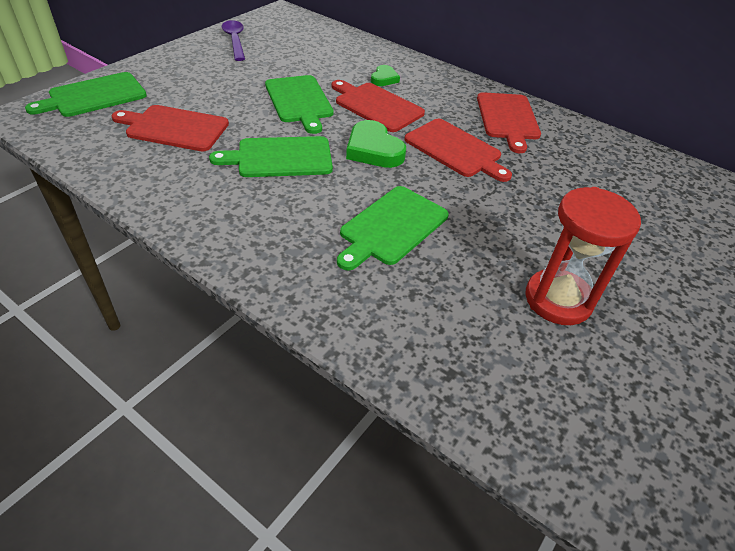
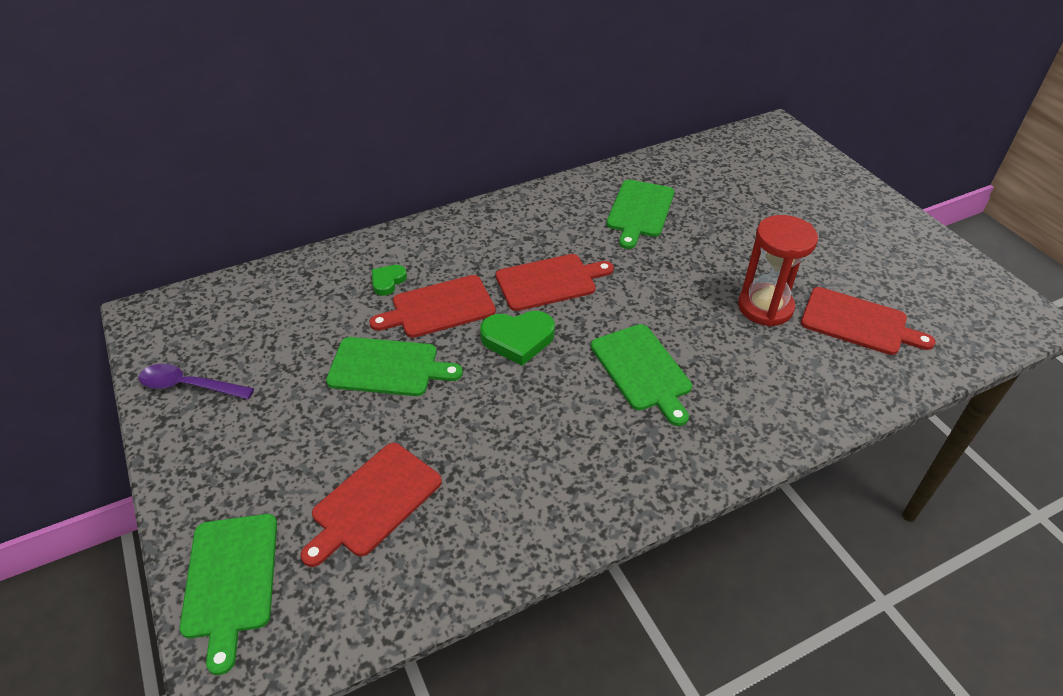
camera: 60 degrees left, 0 degrees up
(280, 157) = (491, 417): green cutting board -> green cutting board (639, 211)
(384, 79) = (388, 281): green heart -> green heart turned 105 degrees counterclockwise
(507, 118) = (519, 226): red cutting board -> red cutting board (858, 322)

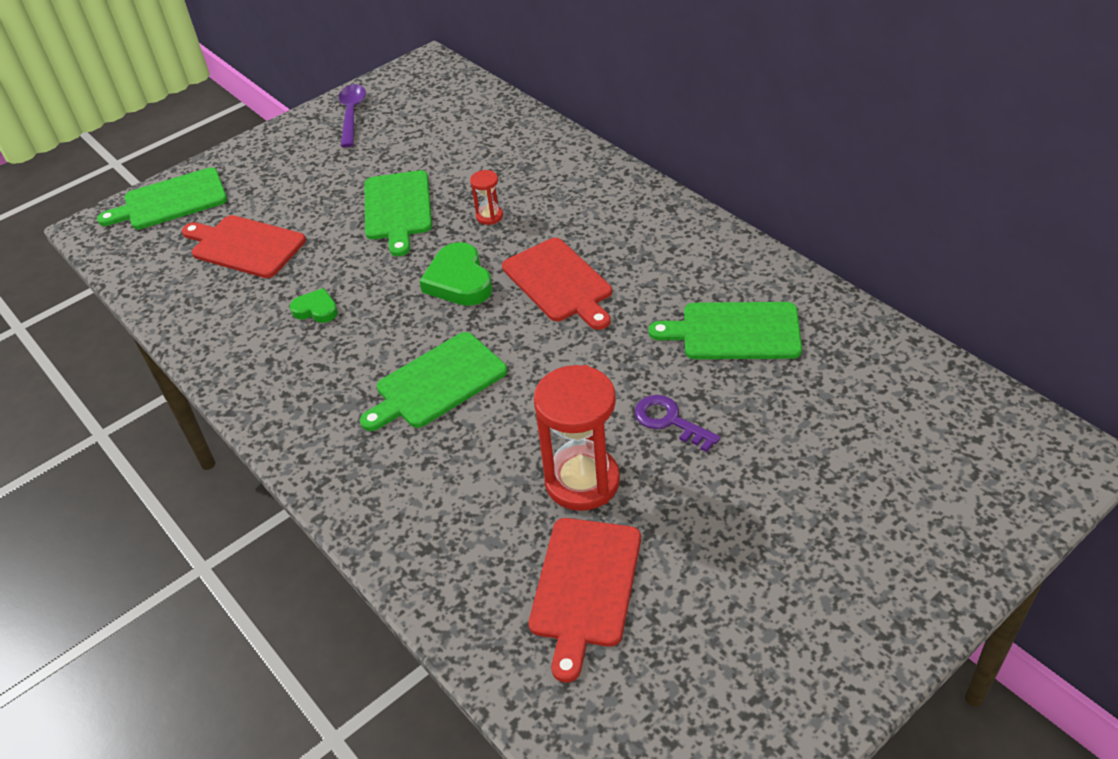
camera: 80 degrees right, 0 degrees up
(388, 281) = (517, 173): green heart -> green heart (316, 309)
(439, 307) = (489, 216): red cutting board -> red hourglass
(717, 257) = (669, 421): none -> purple key

